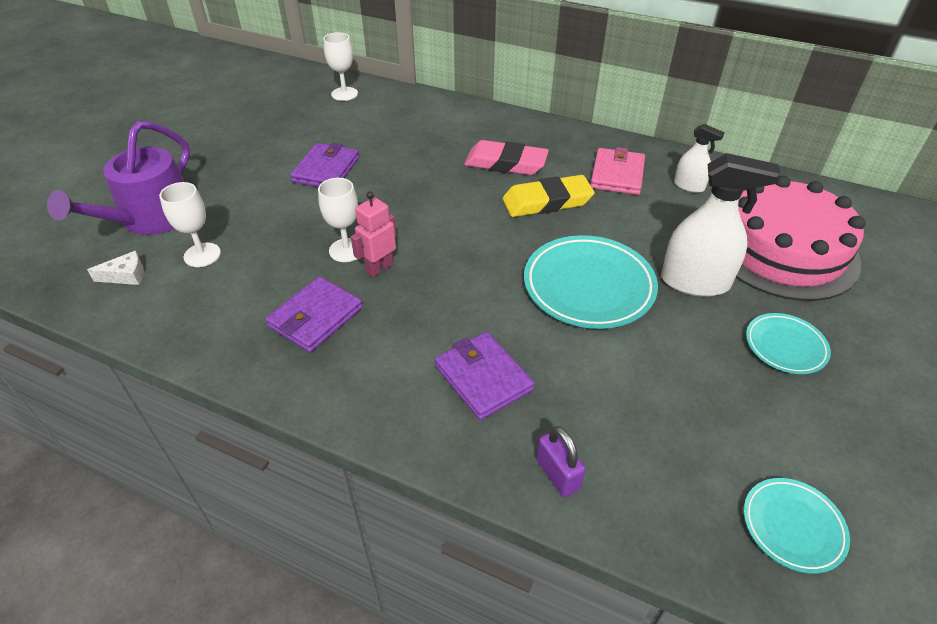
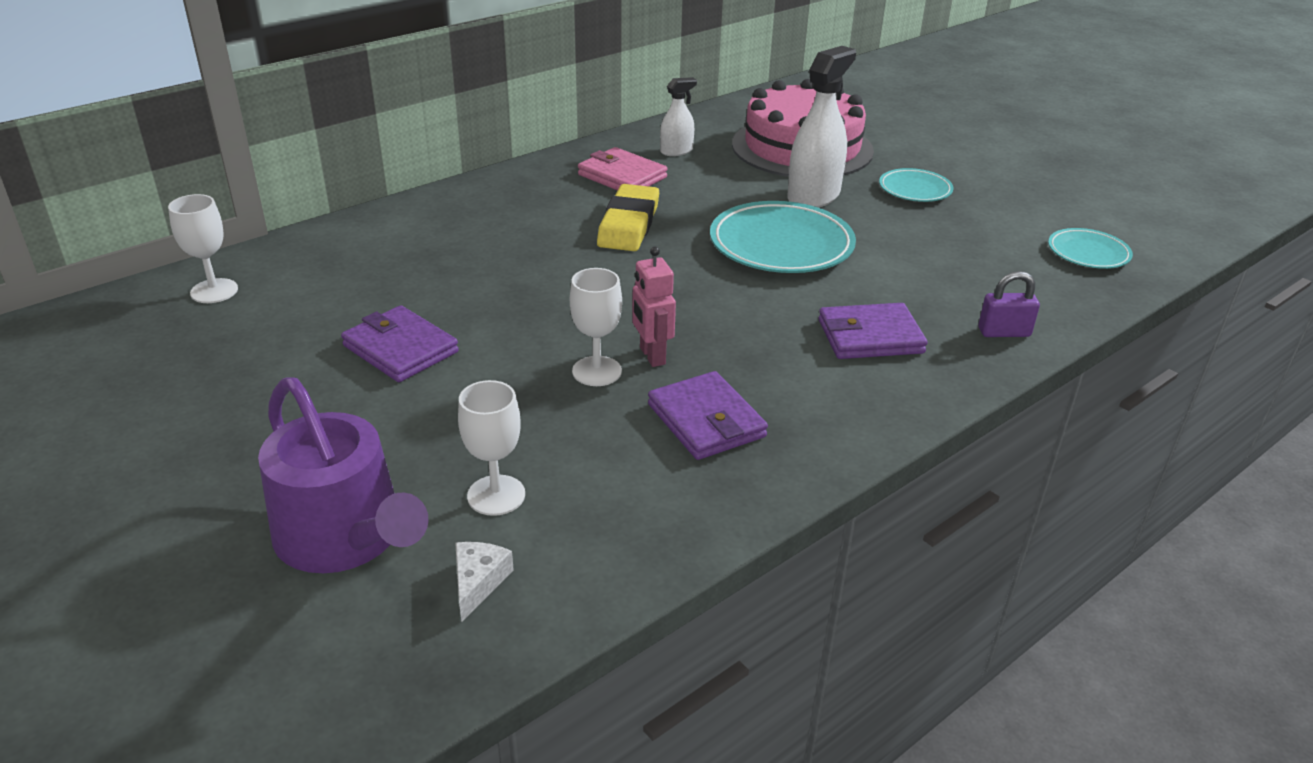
camera: 65 degrees left, 10 degrees down
(505, 163) = (532, 226): pink eraser -> none

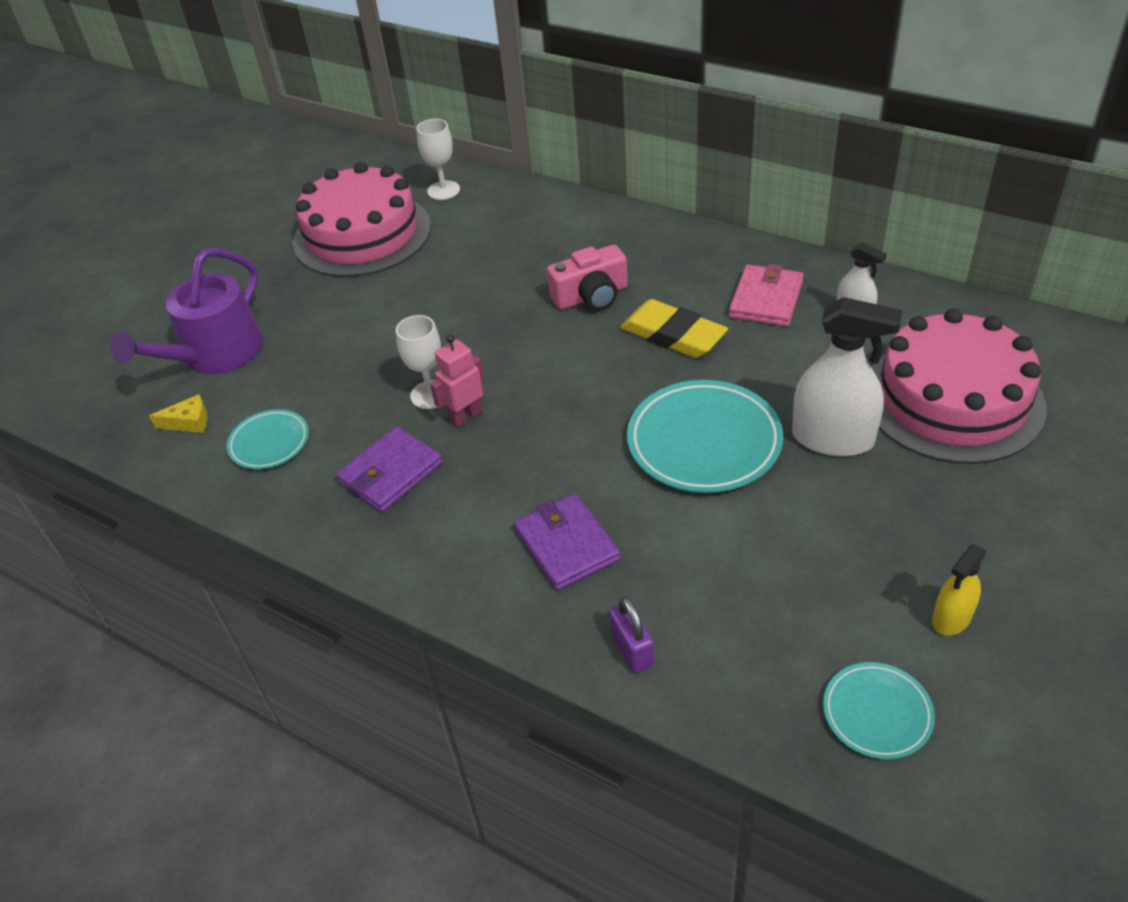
camera: 75 degrees right, 10 degrees up
(223, 365) = (362, 234): none -> pink cake
(400, 349) = (414, 293): purple wallet -> none
(478, 582) = (189, 422): white cheese -> yellow cheese
(496, 495) = (270, 399): white goblet -> none
(528, 248) = (591, 296): none -> pink camera
(629, 224) = (673, 335): yellow eraser -> yellow eraser turned 45 degrees clockwise
(915, 190) = (922, 518): turquoise plate -> turquoise plate (269, 443)
(1011, 207) = (951, 618): none -> yellow spray bottle

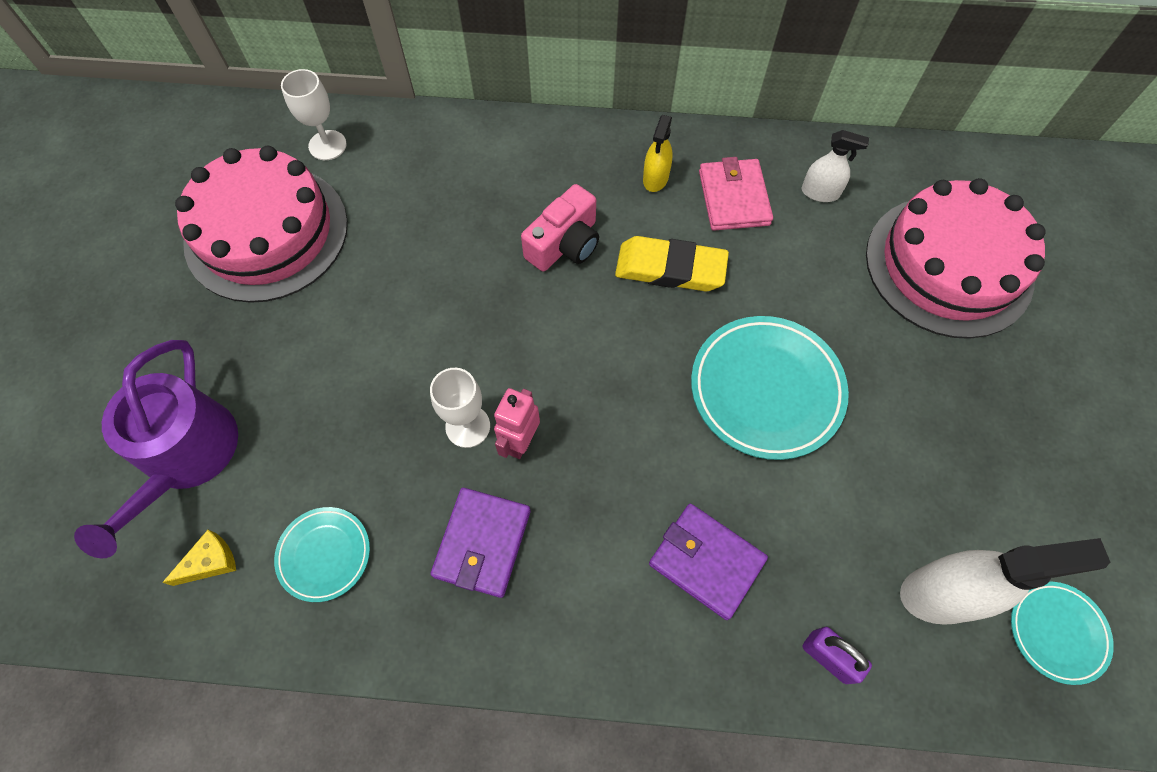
camera: 30 degrees left, 20 degrees up
(832, 439) = (874, 345): white spray bottle -> white spray bottle (942, 593)
(951, 618) = (1062, 506): yellow spray bottle -> yellow spray bottle (655, 178)

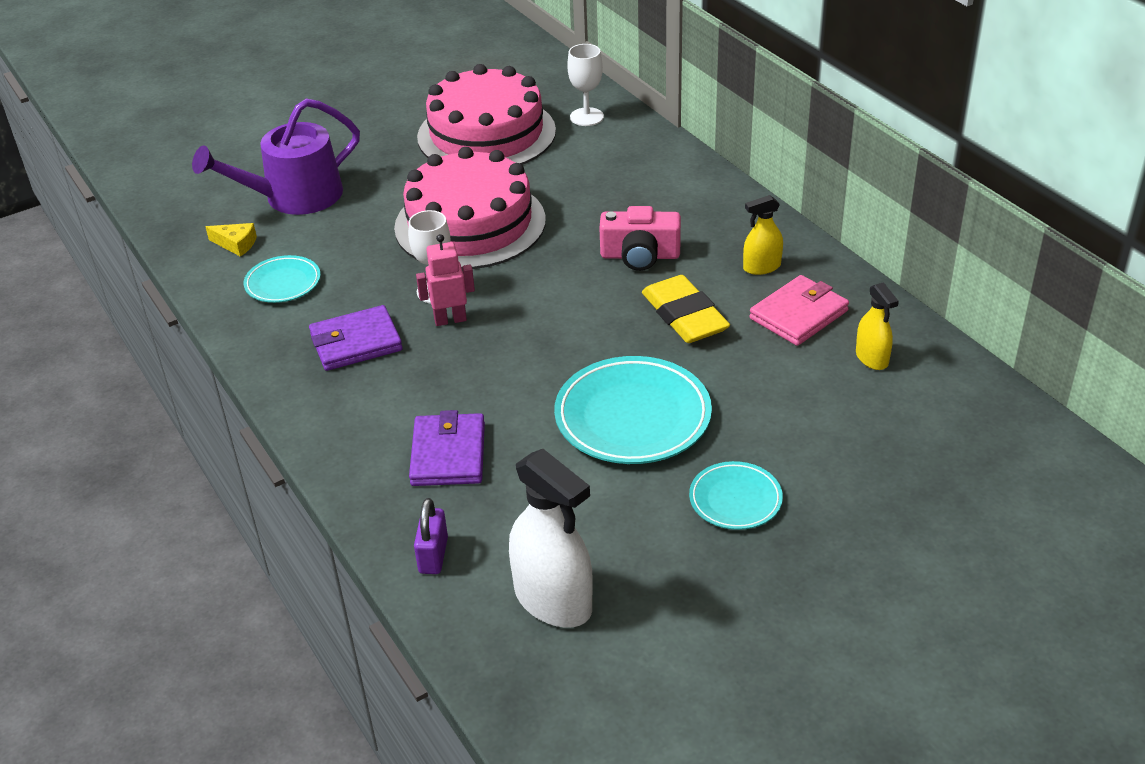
camera: 55 degrees right, 25 degrees down
(820, 192) = (872, 358): white spray bottle -> yellow spray bottle
(948, 265) = (897, 468): pink cake -> pink cake (470, 224)
(1057, 632) = (589, 690): turquoise plate -> turquoise plate (735, 500)

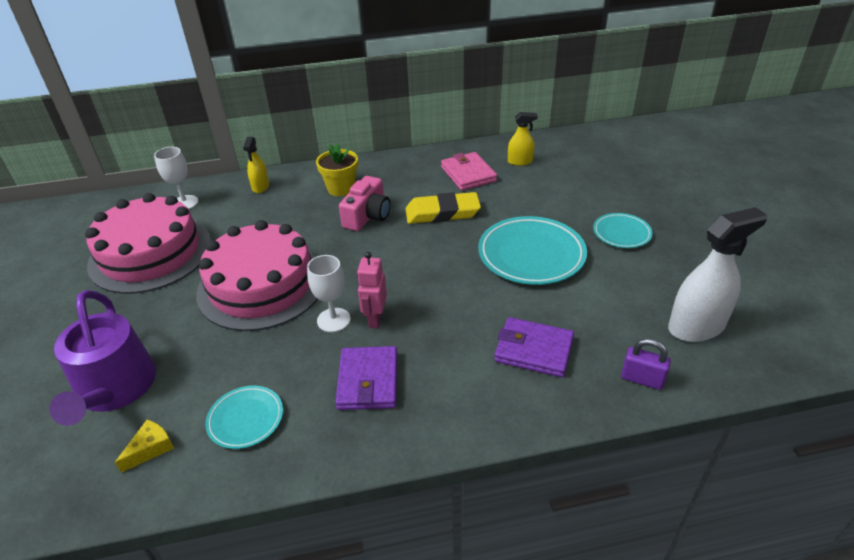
camera: 70 degrees left, 0 degrees up
(688, 216) = (341, 188): none -> yellow flower pot
(762, 267) = (415, 175): yellow spray bottle -> yellow spray bottle (260, 187)

